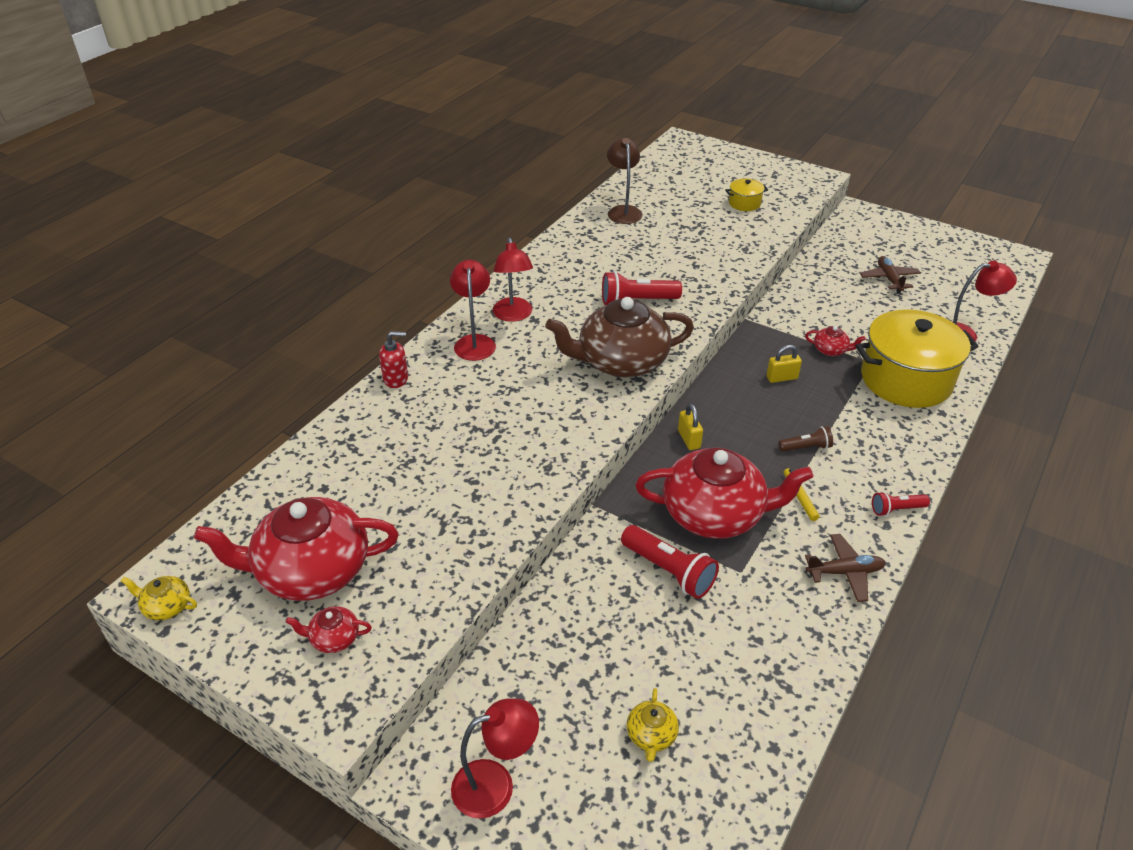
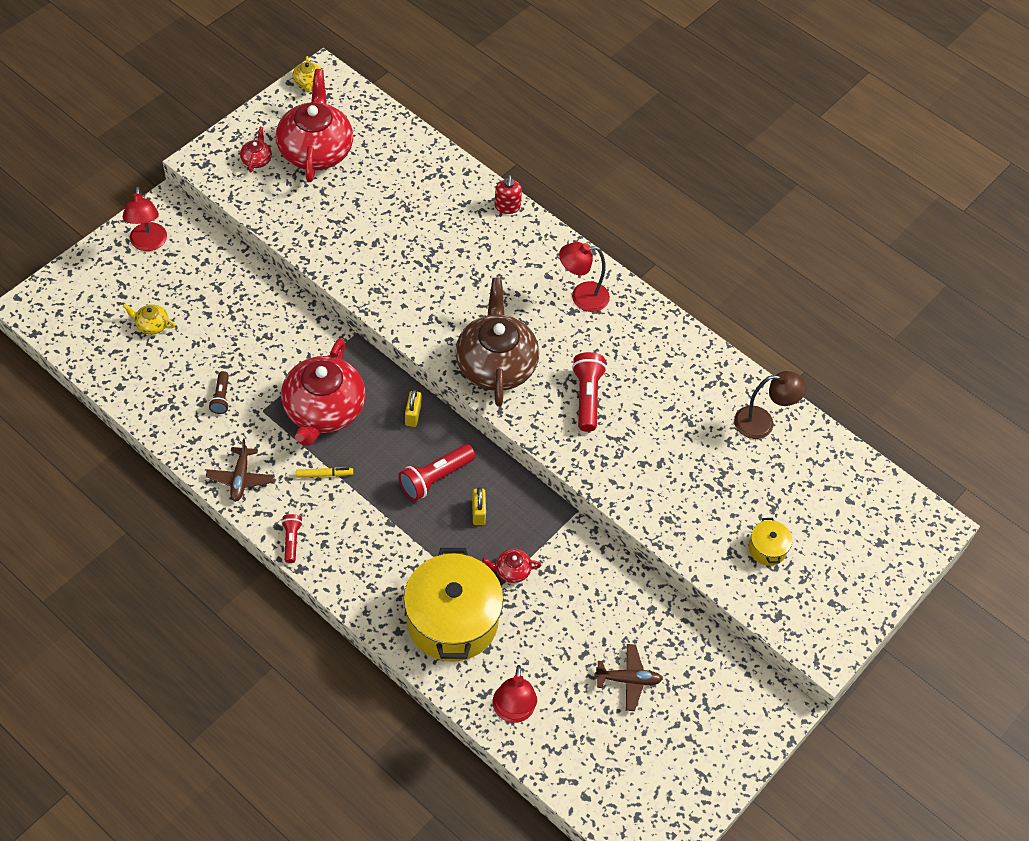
camera: 95 degrees right, 15 degrees up
(166, 606) = (308, 82): yellow teapot -> yellow teapot turned 150 degrees clockwise
(474, 342) = (547, 263): red lamp -> none
(669, 571) = (276, 366): red flashlight -> red flashlight (435, 478)
(689, 439) = (413, 415): yellow padlock -> yellow padlock turned 75 degrees counterclockwise
(806, 447) = (380, 500): brown flashlight -> brown flashlight (221, 397)
(831, 350) = (511, 570): red teapot -> red teapot turned 60 degrees clockwise

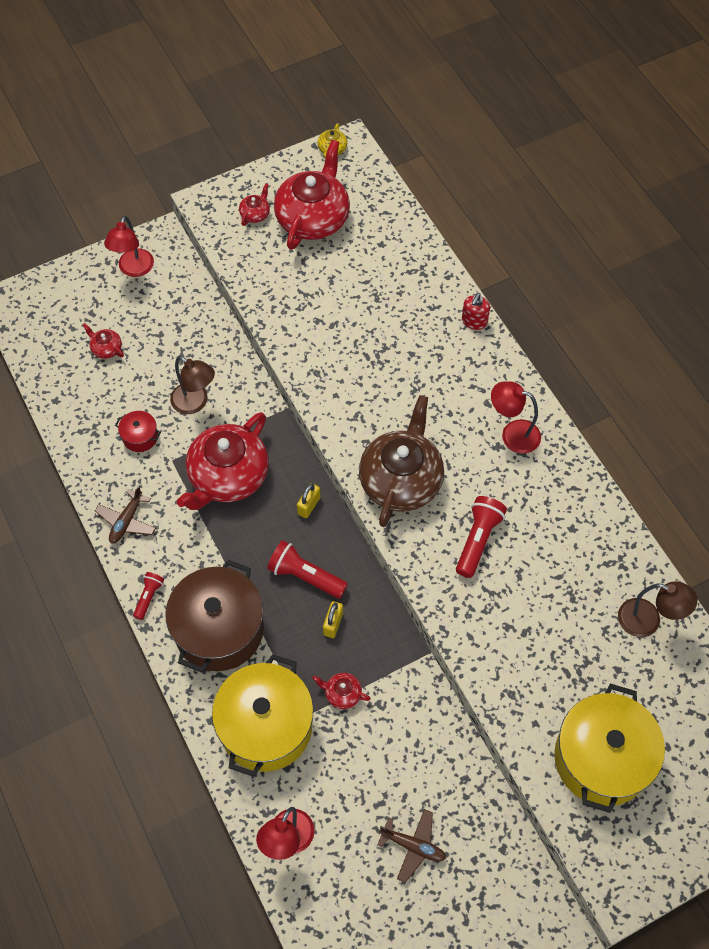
camera: 25 degrees right, 5 degrees up
(152, 325) = (106, 348): yellow teapot -> red teapot
(221, 397) = (140, 437): brown flashlight -> red pot
(263, 352) = (195, 403): none -> brown lamp
(324, 474) = (203, 540): yellow marker -> none
(372, 549) = (219, 630): none -> brown pot
(435, 478) = (305, 576): red flashlight -> red flashlight turned 45 degrees clockwise
(767, 549) = (601, 758): yellow pot -> yellow pot, size x2.32

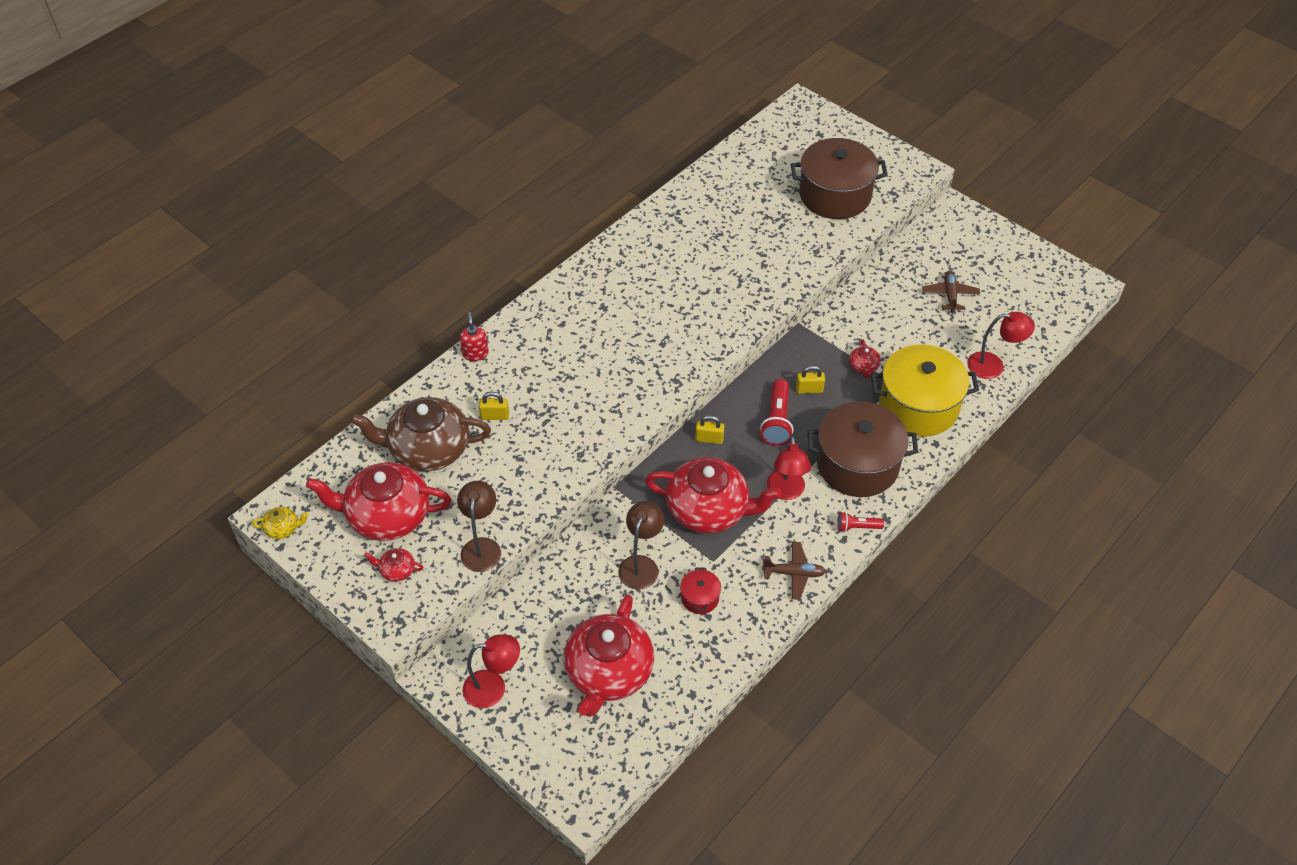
camera: 110 degrees left, 10 degrees down
(106, 348) = (608, 672): red teapot -> red teapot, size x2.43
(390, 318) = (495, 416): none -> yellow padlock
(401, 480) = (666, 361): brown teapot -> brown teapot (428, 449)
(474, 321) = (475, 353): red soap dispenser -> red soap dispenser turned 105 degrees counterclockwise
(478, 540) = (698, 299): red flashlight -> none
(512, 434) = (586, 300): red lamp -> red lamp (786, 492)
(601, 758) = (835, 195): yellow pot -> brown pot
(648, 621) = (716, 191): brown lamp -> brown lamp (481, 547)

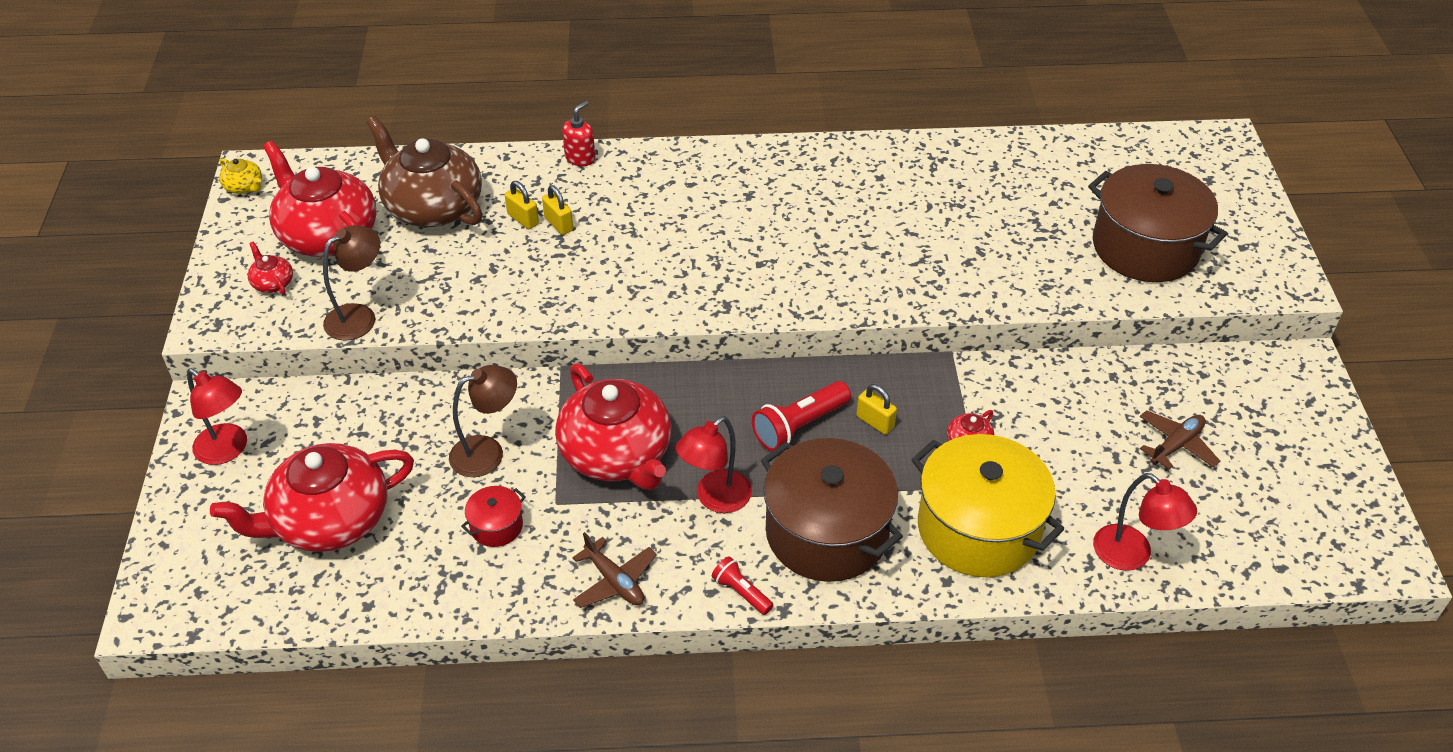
camera: 45 degrees right, 5 degrees down
(709, 439) = (707, 391): yellow padlock -> yellow padlock (558, 224)

